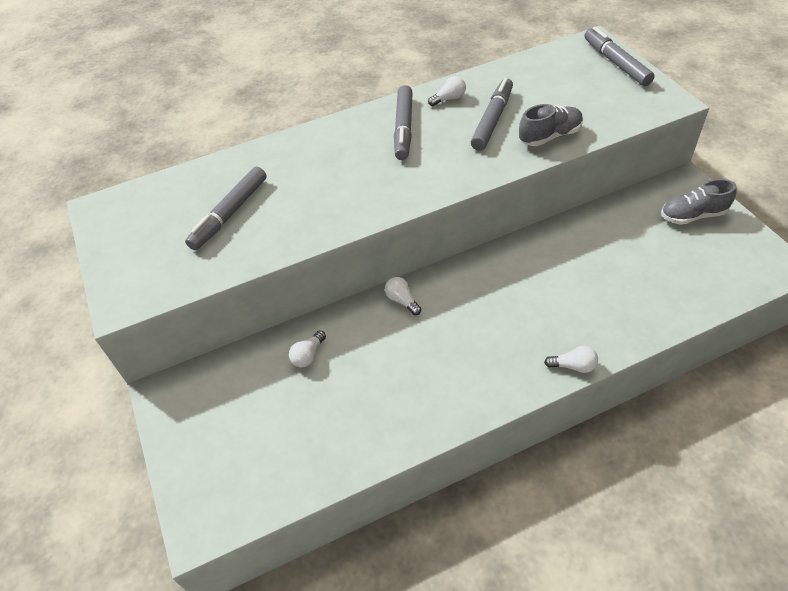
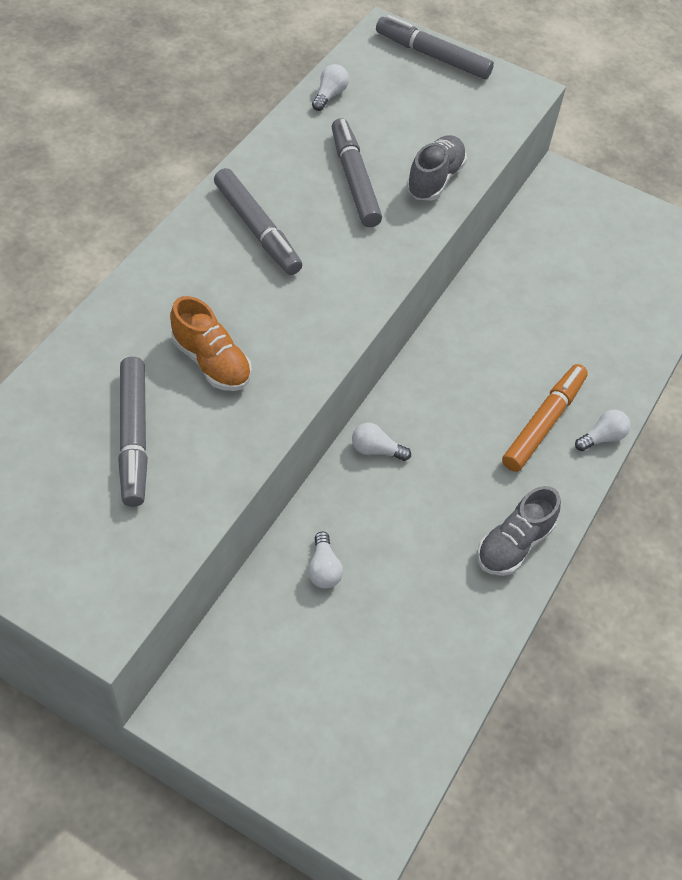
camera: 45 degrees left, 5 degrees up
(309, 191) = (211, 362): none -> orange shoe
(449, 99) = (279, 168): white light bulb -> white light bulb (329, 95)
(535, 336) = (543, 423): none -> orange marker
(693, 215) = (594, 216): grey shoe -> grey shoe (514, 544)

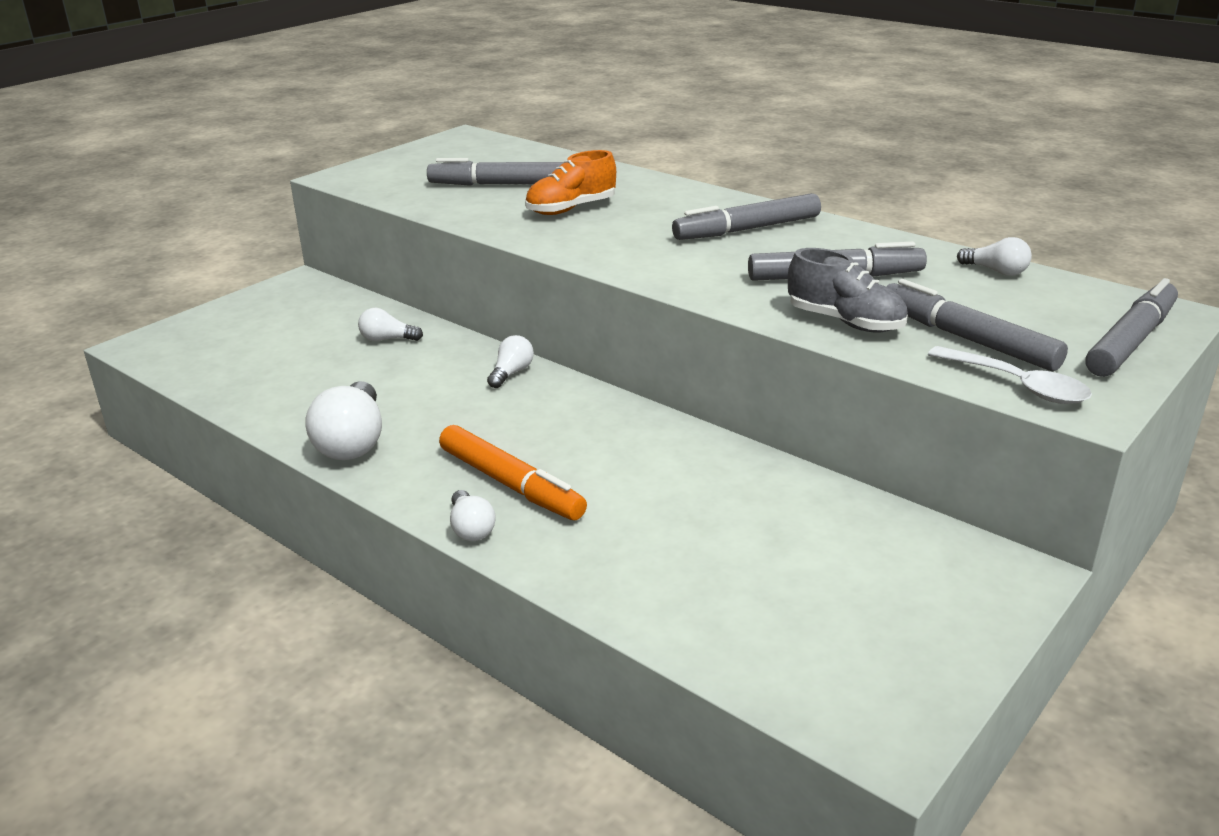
camera: 105 degrees right, 25 degrees down
(447, 124) = (967, 339): none -> grey marker
(505, 112) = (1017, 385): none -> white spoon
(514, 544) = (353, 442): grey shoe -> white light bulb

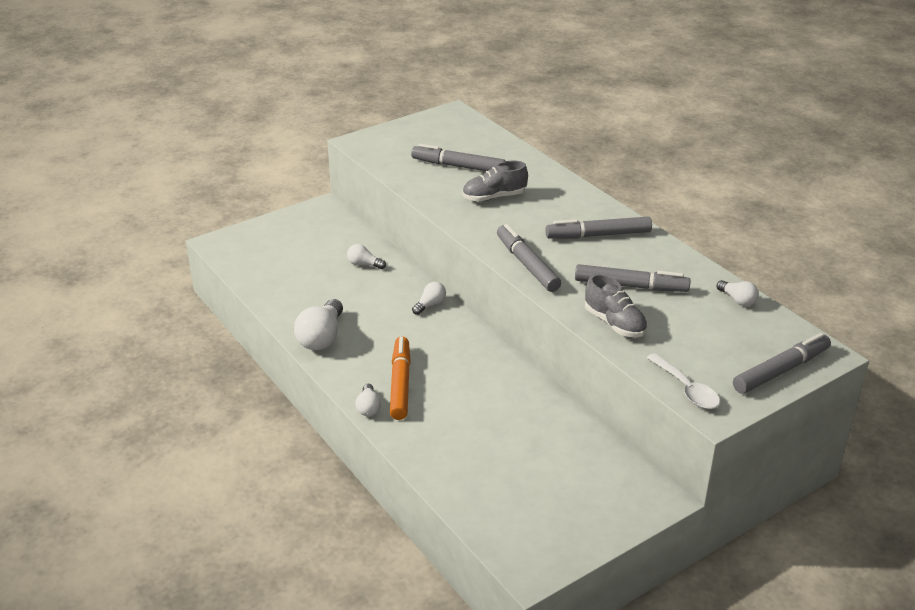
camera: 15 degrees right, 5 degrees up
(511, 484) = (400, 384): orange marker -> orange marker turned 150 degrees counterclockwise
(571, 209) = (494, 197): orange shoe -> grey shoe
(967, 339) = (680, 350): grey marker -> grey marker (527, 264)

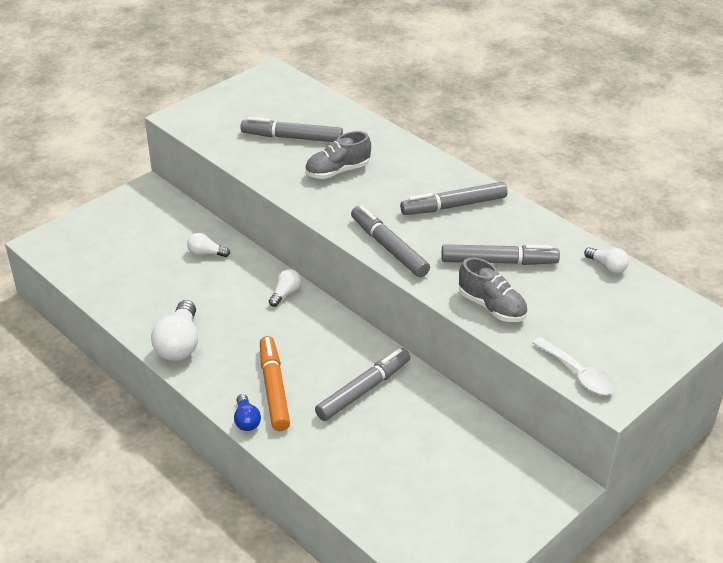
camera: 10 degrees left, 5 degrees up
(368, 407) = (246, 420): white light bulb -> blue light bulb
(781, 371) = (665, 342): grey marker -> grey marker (363, 390)

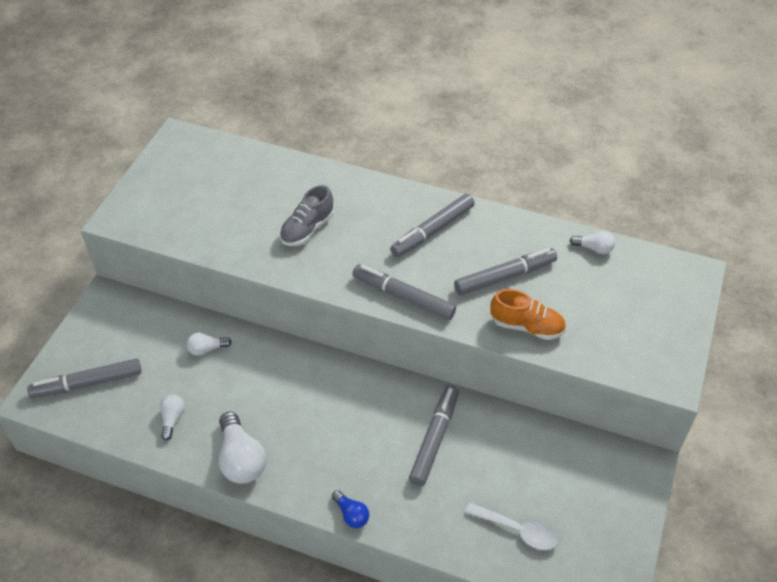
camera: 25 degrees left, 10 degrees up
(274, 388) = (356, 470): orange marker -> none
(285, 293) = (307, 364): white light bulb -> white light bulb (172, 419)
(292, 137) = (242, 205): grey marker -> grey marker (87, 383)
(492, 307) = (527, 326): grey shoe -> orange shoe
(578, 374) = (634, 367): white spoon -> white spoon (517, 530)

